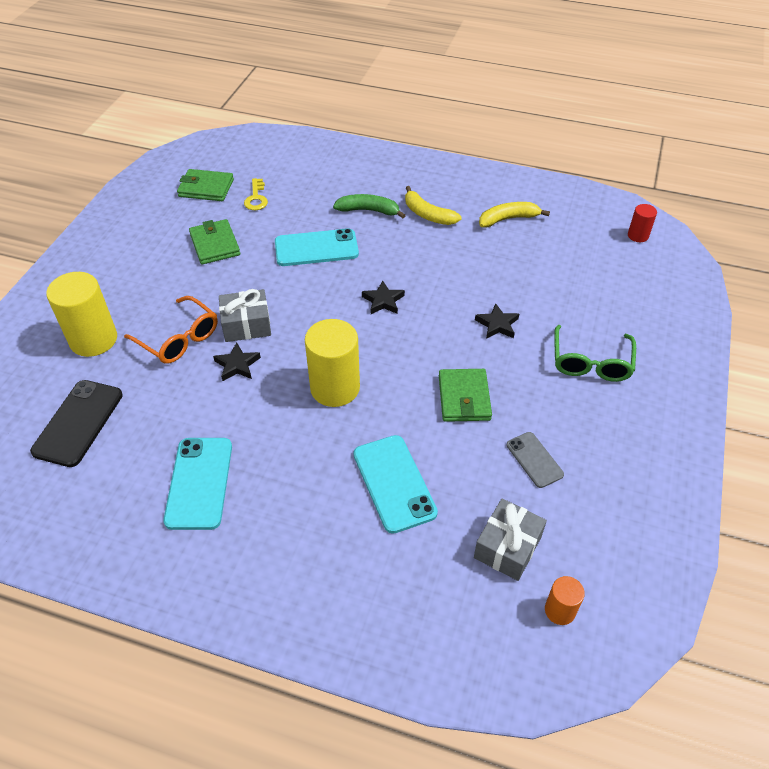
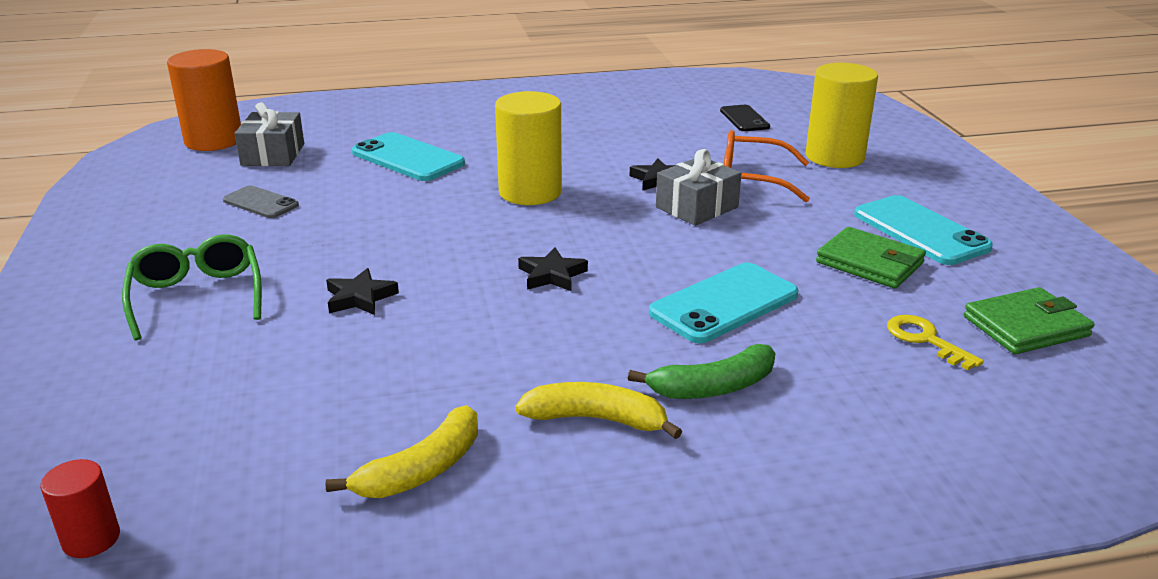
camera: 150 degrees right, 20 degrees down
(78, 423) = (744, 119): black phone -> black phone, size x0.60
(199, 483) = (589, 120): turquoise phone -> turquoise phone (920, 231)
(464, 398) = (369, 222): green wallet -> none
(560, 610) = (214, 141): orange cylinder -> orange cylinder, size x1.98

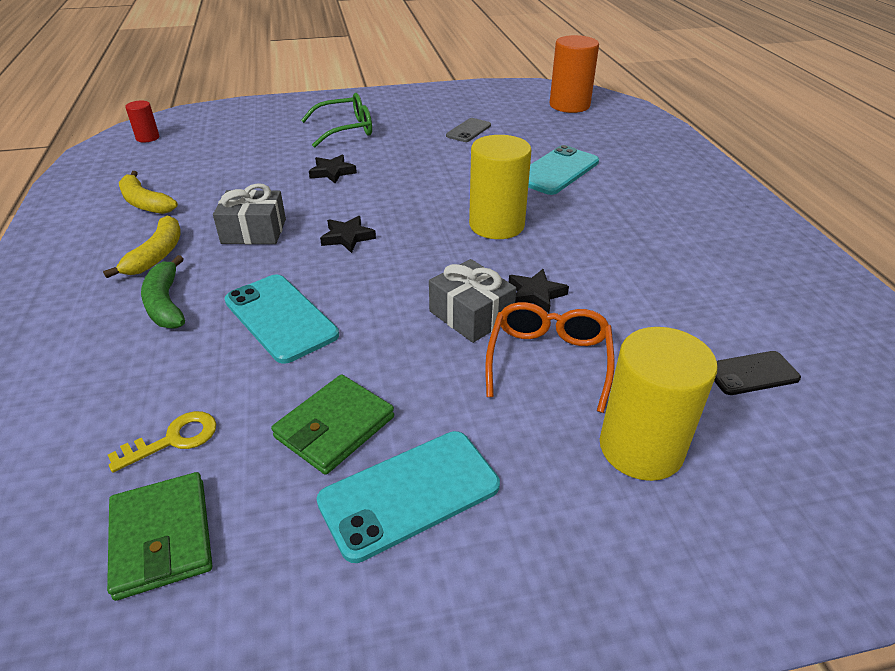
camera: 90 degrees right, 10 degrees up
(273, 154) = (550, 125): grey gift -> grey gift (254, 231)

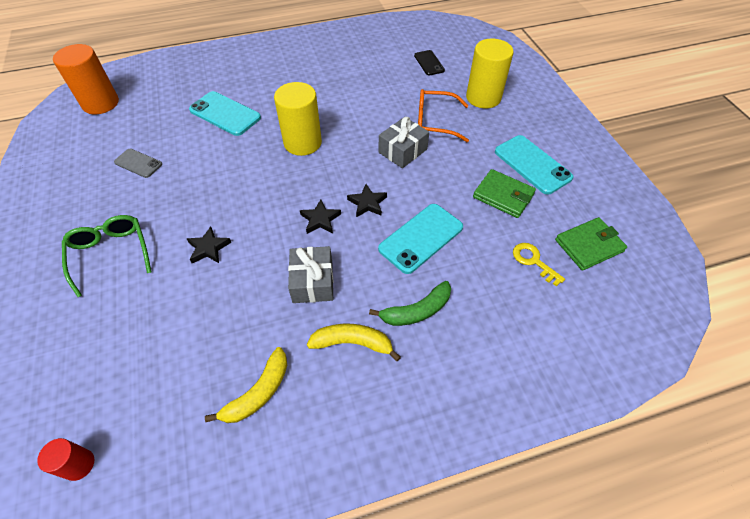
camera: 95 degrees left, 15 degrees up
(535, 294) = (379, 126): black star -> black star (367, 203)

